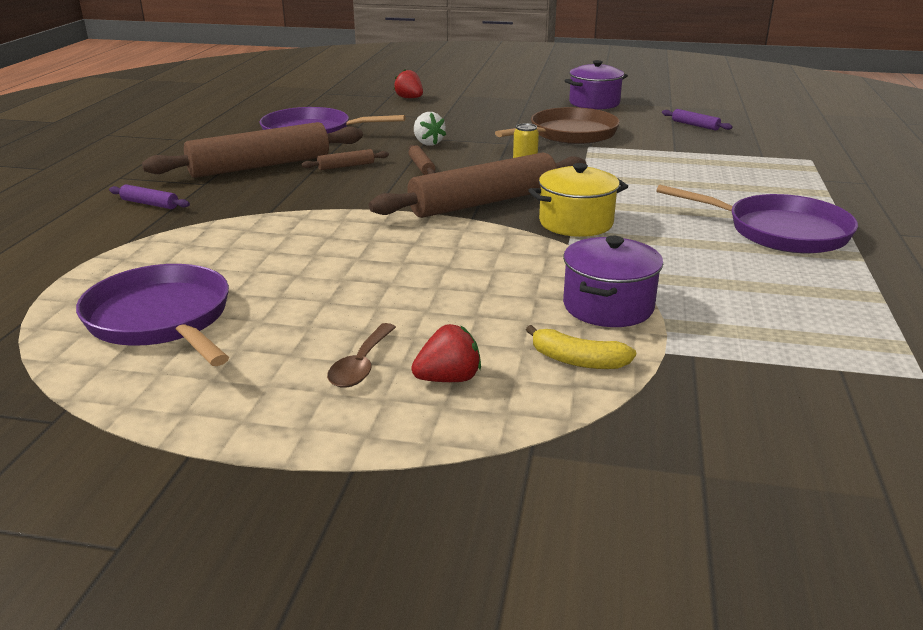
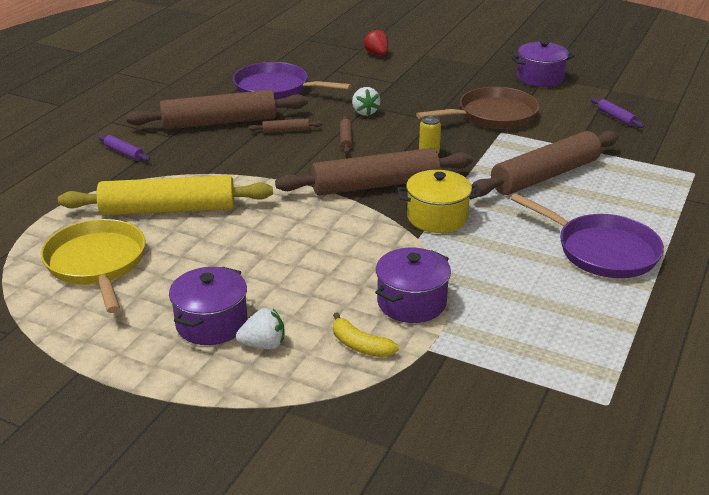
camera: 15 degrees right, 5 degrees up
(162, 319) = (97, 264): purple pan -> yellow pan
(236, 252) = (168, 209): none -> yellow rolling pin
(361, 365) = (211, 323): brown spoon -> purple pot
(448, 379) = (263, 345): red strawberry -> white strawberry
(664, 176) = (545, 176): none -> brown rolling pin

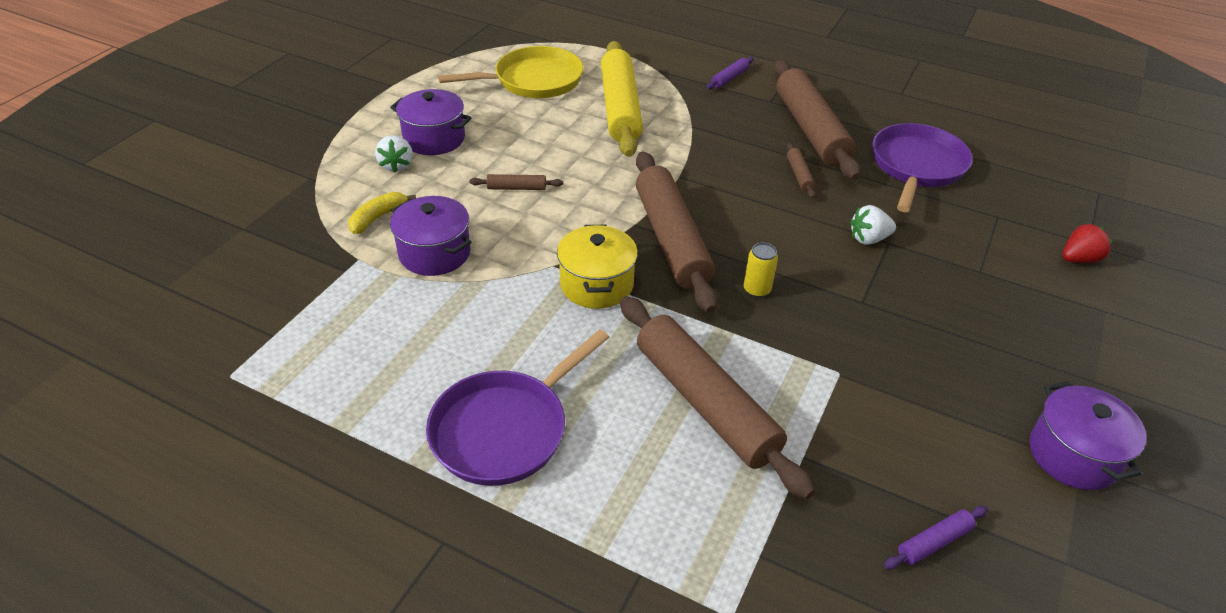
camera: 90 degrees right, 10 degrees up
(346, 139) = (785, 220): brown rolling pin -> brown rolling pin (516, 188)
(492, 115) = (894, 369): brown pan -> none

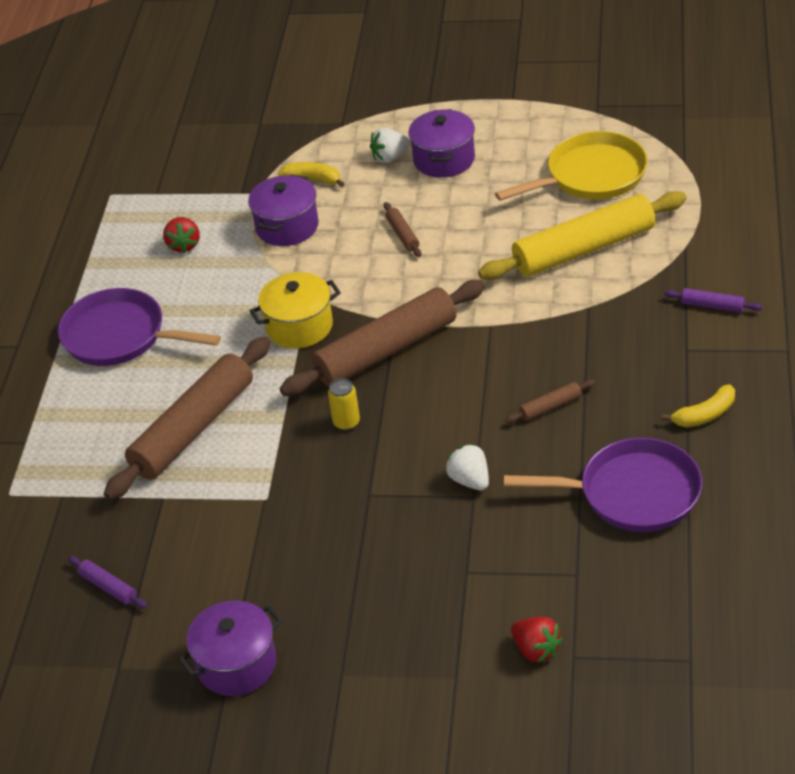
camera: 75 degrees right, 0 degrees up
(390, 335) = (184, 245): none -> red strawberry
(533, 80) = (591, 176): yellow pan -> yellow pan turned 75 degrees counterclockwise
(810, 129) = (649, 394): brown rolling pin -> none
(845, 114) = (704, 415): none -> yellow banana

